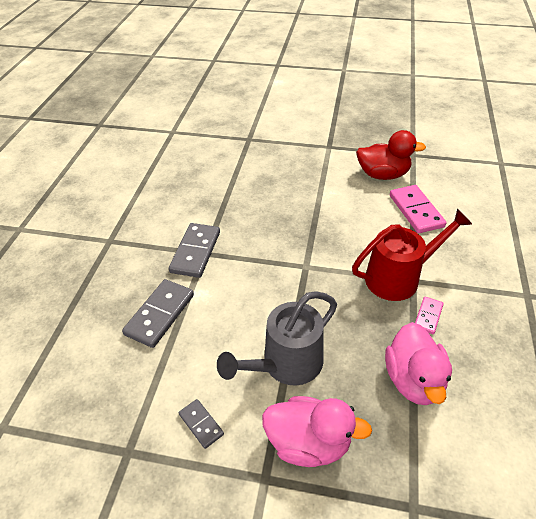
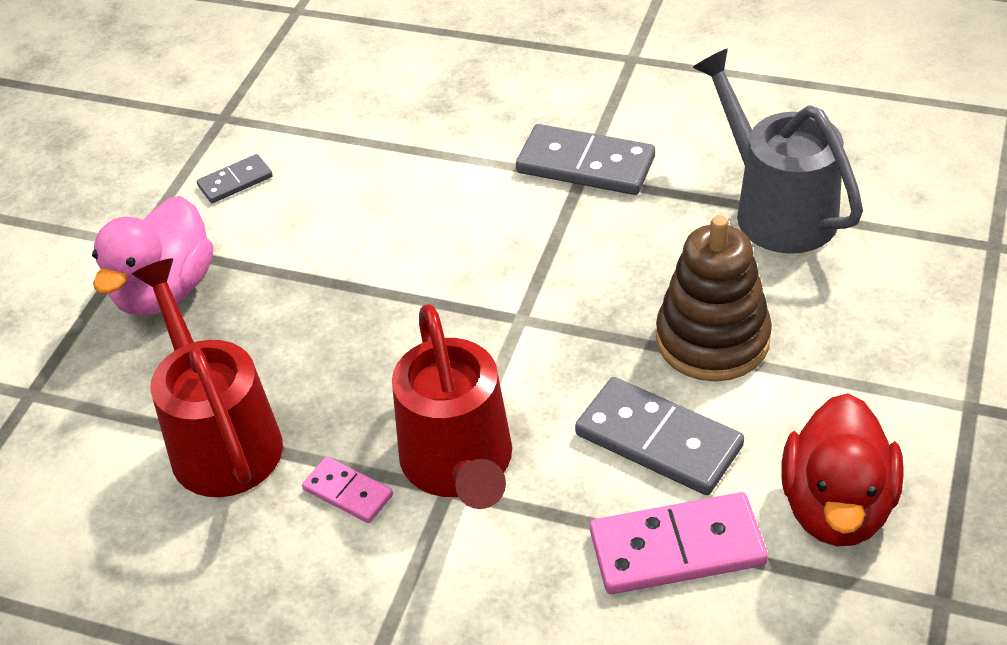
camera: 100 degrees right, 0 degrees up
(160, 314) = (444, 129): grey domino -> grey domino (659, 440)
(285, 364) = (303, 274): grey watering can -> grey watering can (776, 208)
(308, 206) = (712, 339): none -> brown stacking toy
(413, 380) = (220, 437): pink duck -> red watering can

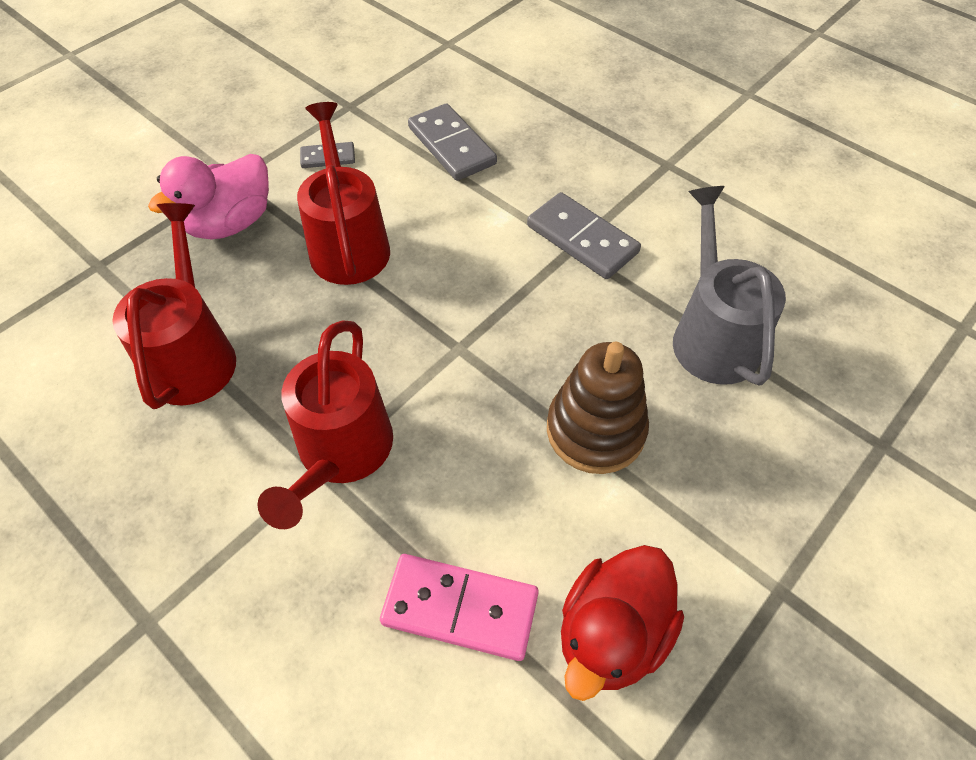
camera: 20 degrees right, 10 degrees up
(323, 261) = (348, 243): none -> red watering can
(348, 492) = (250, 439): pink domino -> none
(659, 440) = (502, 501): grey domino -> grey domino (452, 146)

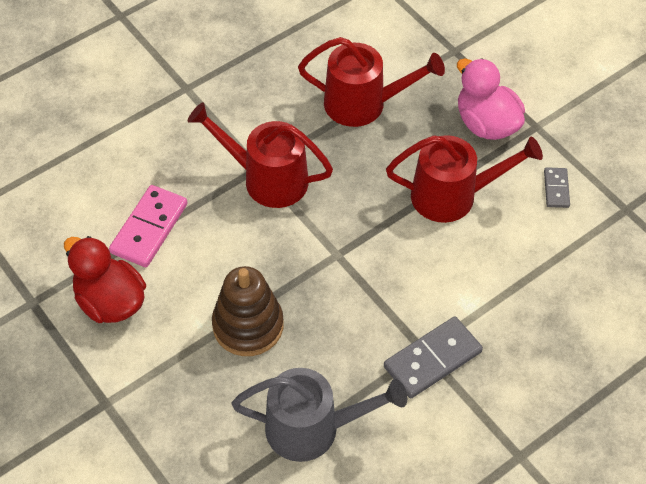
camera: 100 degrees right, 0 degrees up
(452, 146) = (563, 281): grey domino -> none

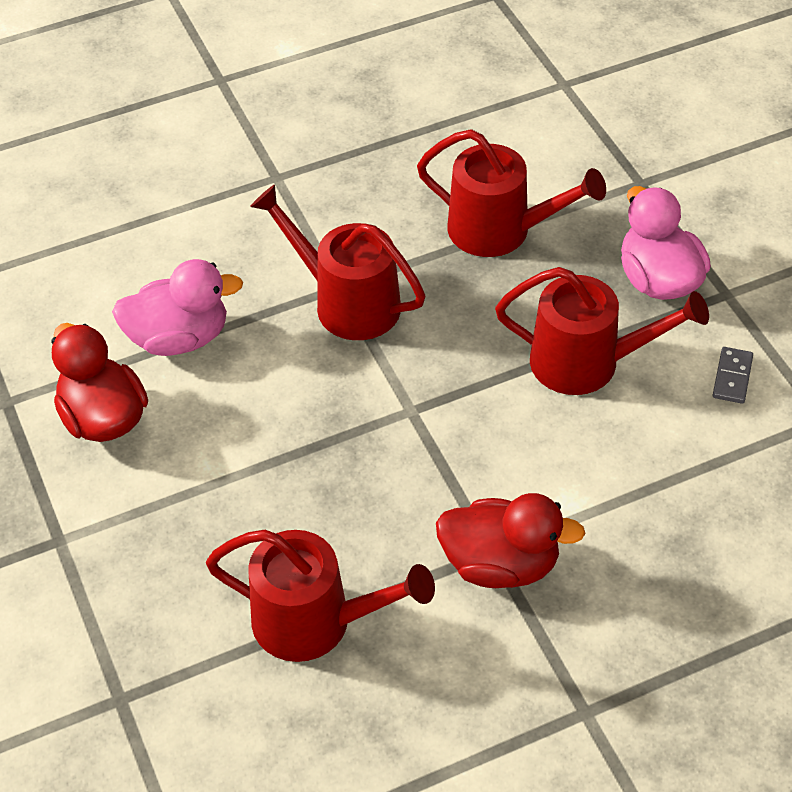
camera: 15 degrees right, 5 degrees down
(149, 228) = (179, 338): pink domino -> pink duck
(248, 325) = (269, 478): brown stacking toy -> none
(313, 428) = (316, 622): grey watering can -> red watering can
(432, 359) = (500, 564): grey domino -> red duck

